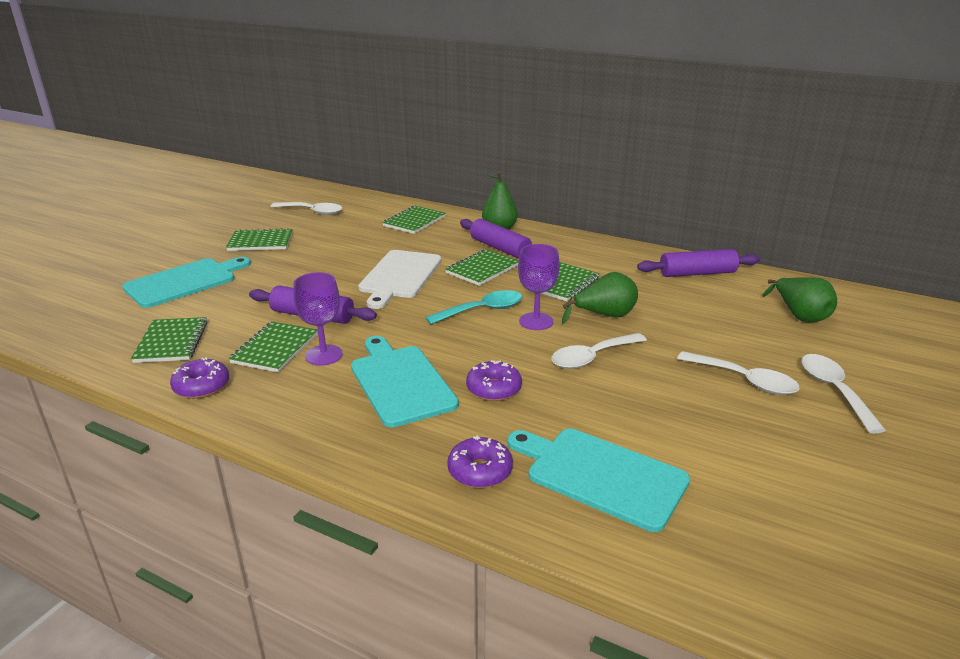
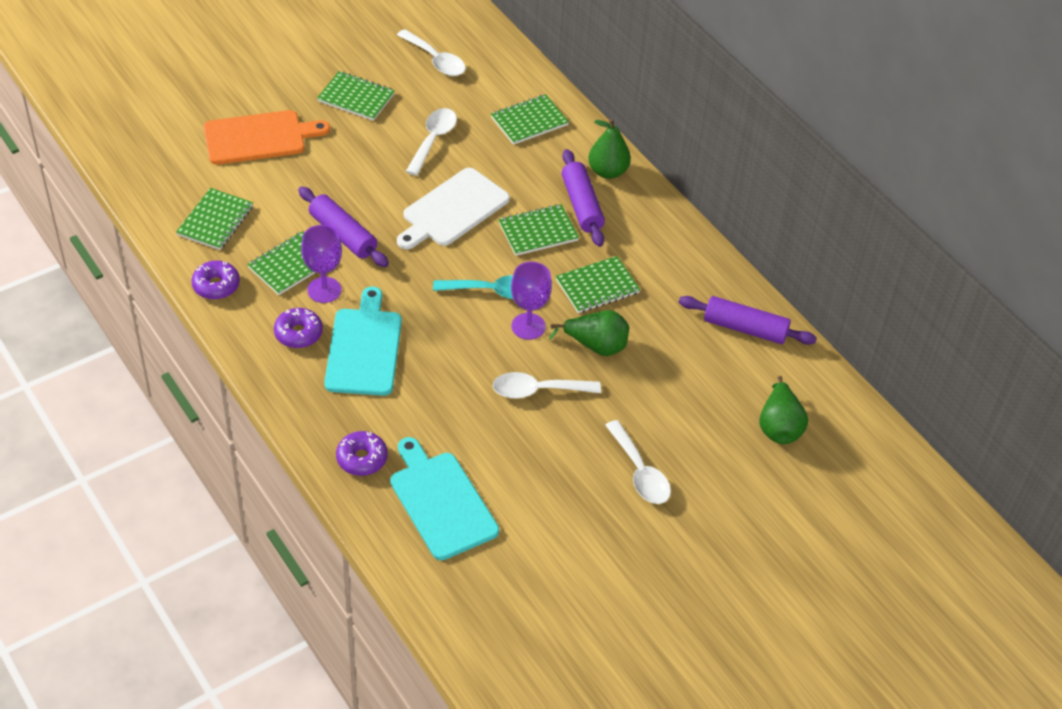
camera: 25 degrees right, 20 degrees up
(184, 282) = (259, 138): turquoise cutting board -> orange cutting board
(494, 389) = (430, 388): purple donut -> purple donut (298, 333)
(834, 390) = (703, 516): white spoon -> white spoon (433, 140)

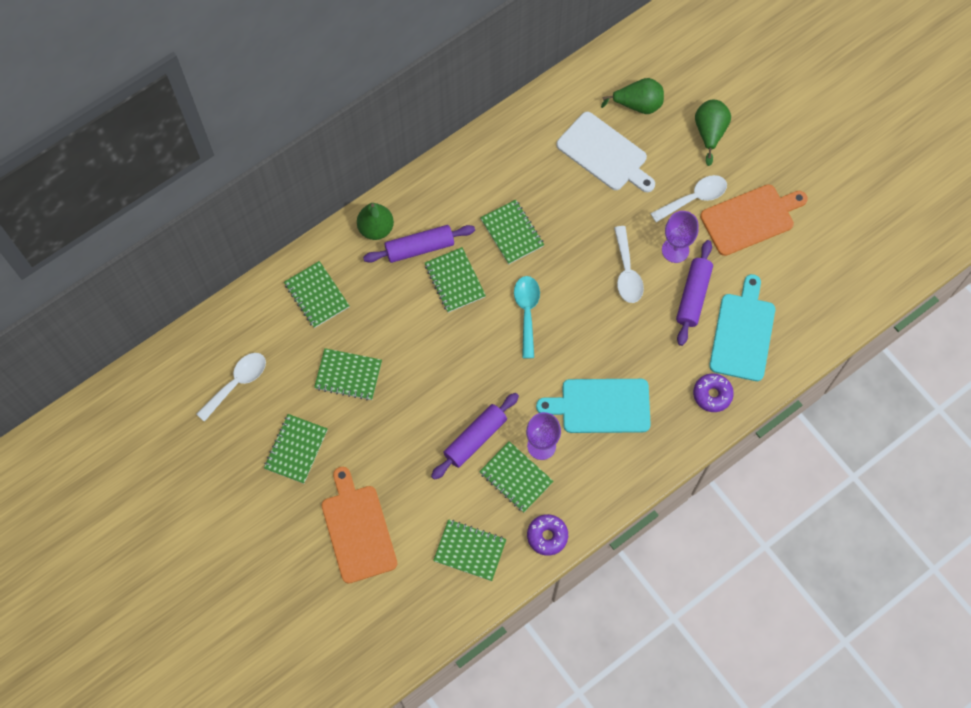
camera: 90 degrees left, 20 degrees up
(298, 333) = (592, 460): purple donut -> none
(433, 140) = (348, 375): white spoon -> green notebook
(441, 502) = (743, 333): turquoise cutting board -> turquoise cutting board turned 135 degrees clockwise
(453, 209) = (435, 351): white cutting board -> white cutting board (604, 154)
(528, 326) = (561, 283): purple goblet -> purple goblet (675, 250)
(596, 346) = (576, 232): green pear -> green pear (709, 132)
(607, 531) = (750, 219): none -> orange cutting board
(745, 328) = (543, 125): purple rolling pin -> purple rolling pin (693, 296)

